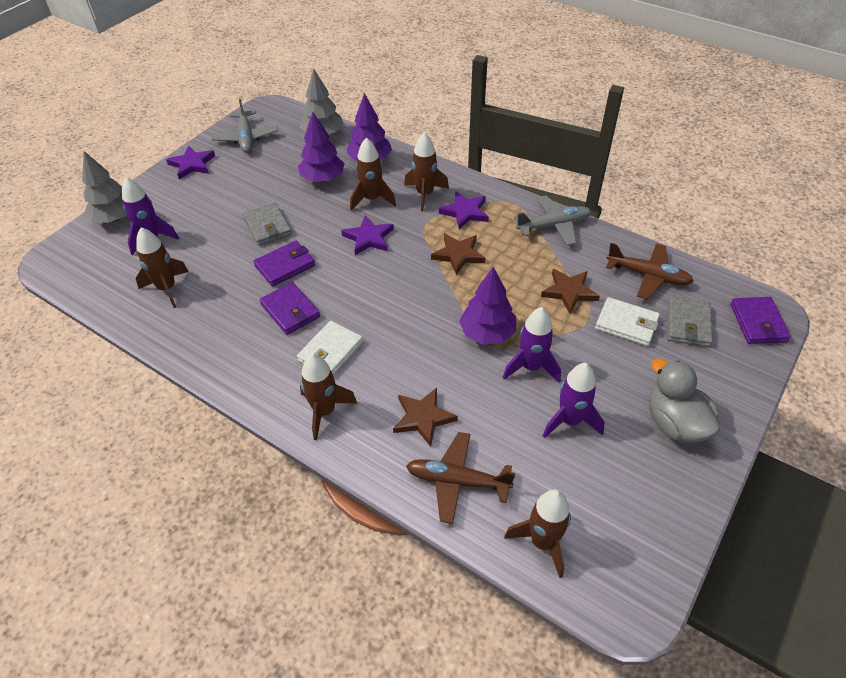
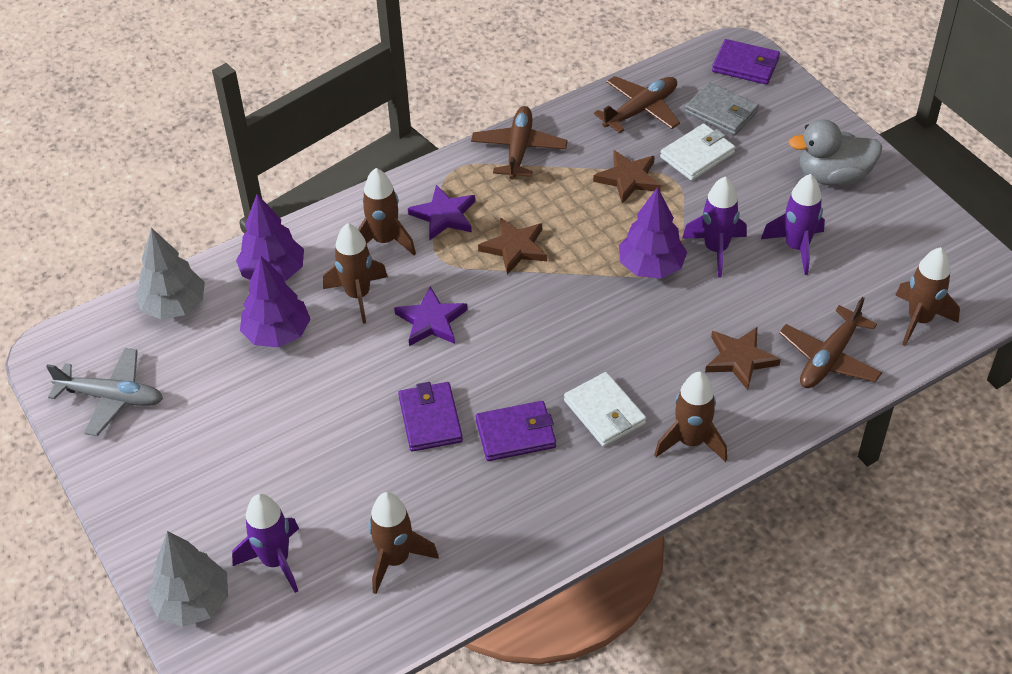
camera: 65 degrees left, 0 degrees up
(192, 164) = (129, 479): purple star -> none
(267, 226) = (339, 419): grey wallet -> none
(554, 226) = (519, 149): grey plane -> brown plane

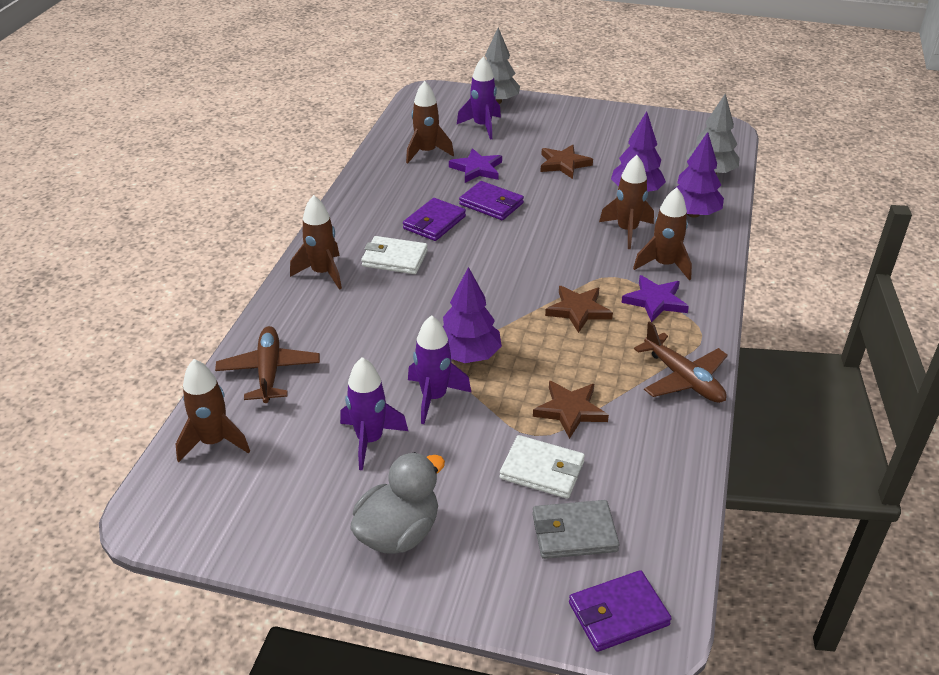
camera: 135 degrees right, 10 degrees down
(112, 397) = (662, 131): grey plane -> none
(431, 321) = (564, 243): purple star -> purple star (477, 169)
(641, 110) = (644, 482): brown plane -> none
(697, 155) = (542, 470): white wallet -> white wallet turned 75 degrees counterclockwise
(740, 359) = (336, 334): brown star -> brown star (563, 164)

